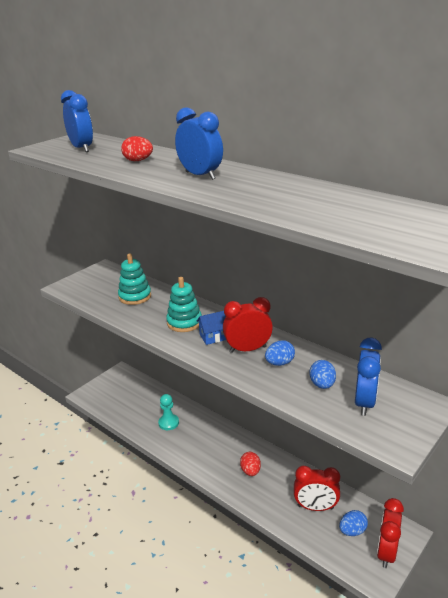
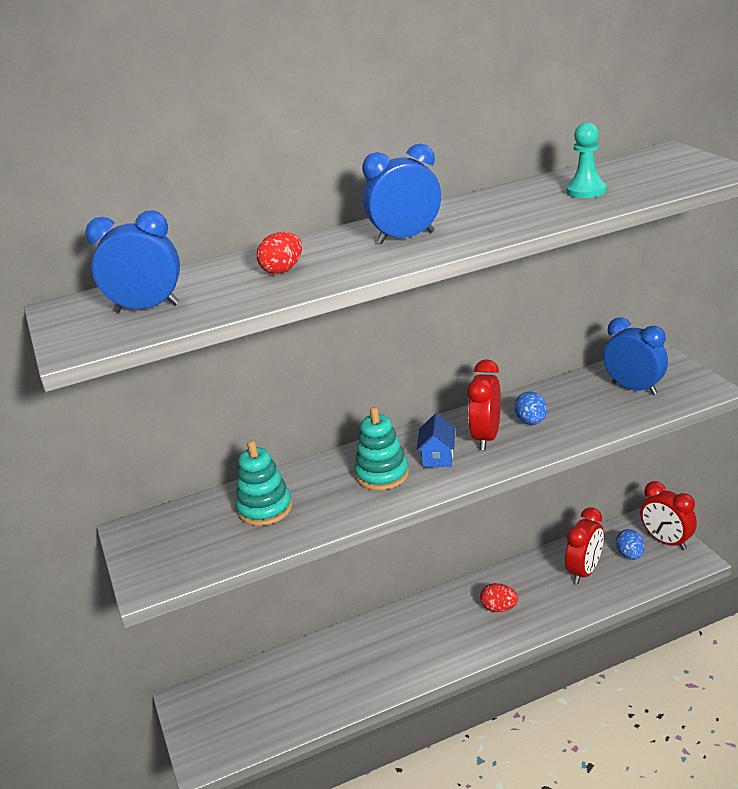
camera: 60 degrees left, 0 degrees up
(168, 423) = (353, 667): turquoise pawn -> turquoise pawn (586, 191)
(322, 385) = (589, 405): blue egg -> none

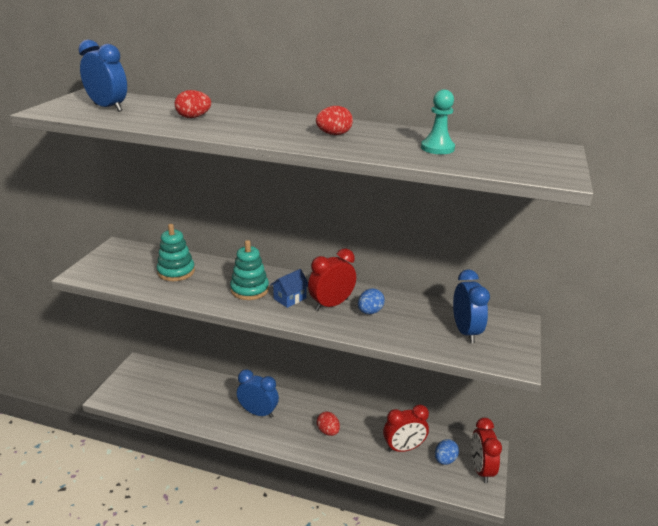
camera: 35 degrees right, 0 degrees up
(406, 238) = (281, 128): blue clock -> blue clock (258, 412)
(470, 220) = (334, 134): none -> red egg

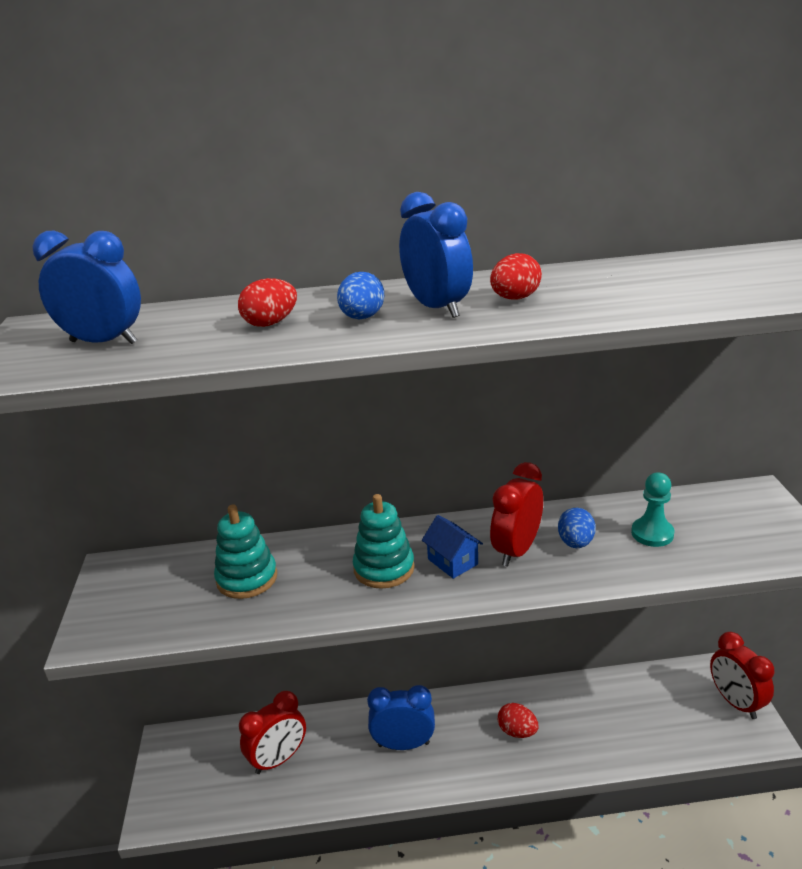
camera: 20 degrees left, 0 degrees up
(290, 298) = (453, 562): blue house -> blue house turned 60 degrees counterclockwise
(403, 448) = (627, 713): red clock -> red clock (278, 759)
(437, 148) = (675, 284): turquoise pawn -> turquoise pawn (652, 533)
(445, 460) = (686, 708): blue egg -> blue egg (362, 318)
(465, 332) = (714, 528): blue clock -> blue clock (437, 308)

